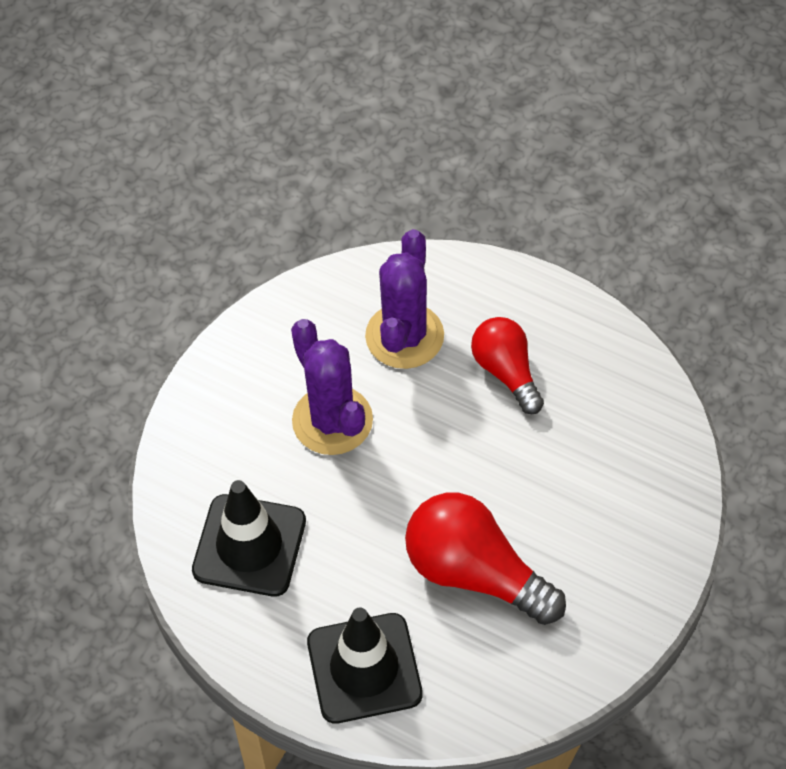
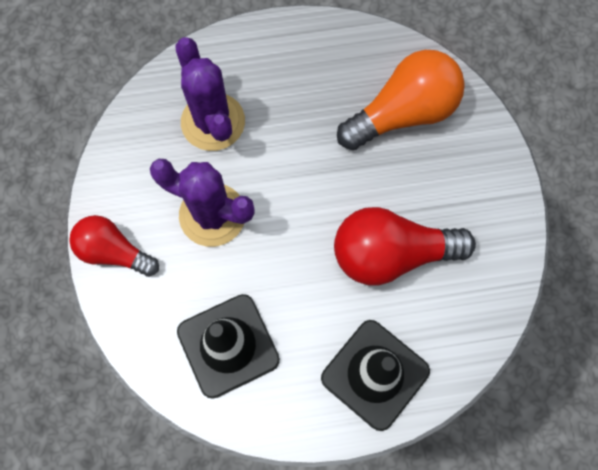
camera: 40 degrees left, 15 degrees up
(506, 372) = (299, 101): red light bulb -> red light bulb (114, 252)
(604, 451) = (403, 113): none -> orange light bulb

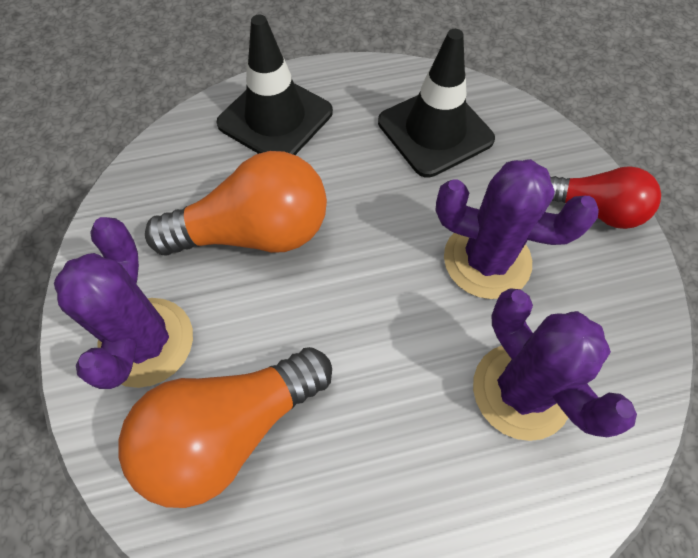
camera: 175 degrees right, 10 degrees down
(391, 254) = (254, 233): red light bulb -> orange light bulb
(464, 174) = (146, 342): none -> purple cactus

